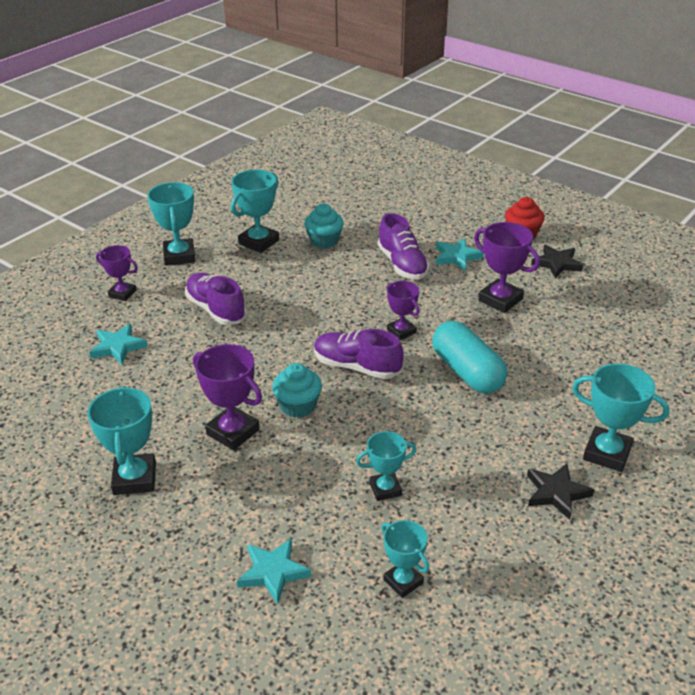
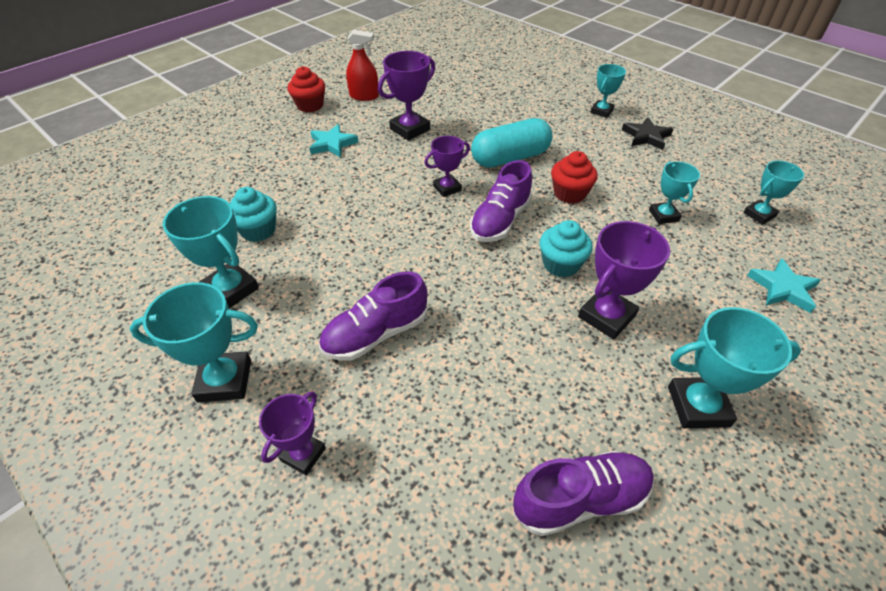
camera: 85 degrees left, 10 degrees up
(118, 347) = (442, 448): turquoise star -> none
(402, 264) = (332, 177): purple shoe -> purple shoe (580, 499)
(411, 416) = (569, 194): none -> red cupcake
(557, 263) = (364, 96): black star -> red spray bottle
(607, 453) = (601, 111): turquoise trophy -> turquoise trophy, size x0.64

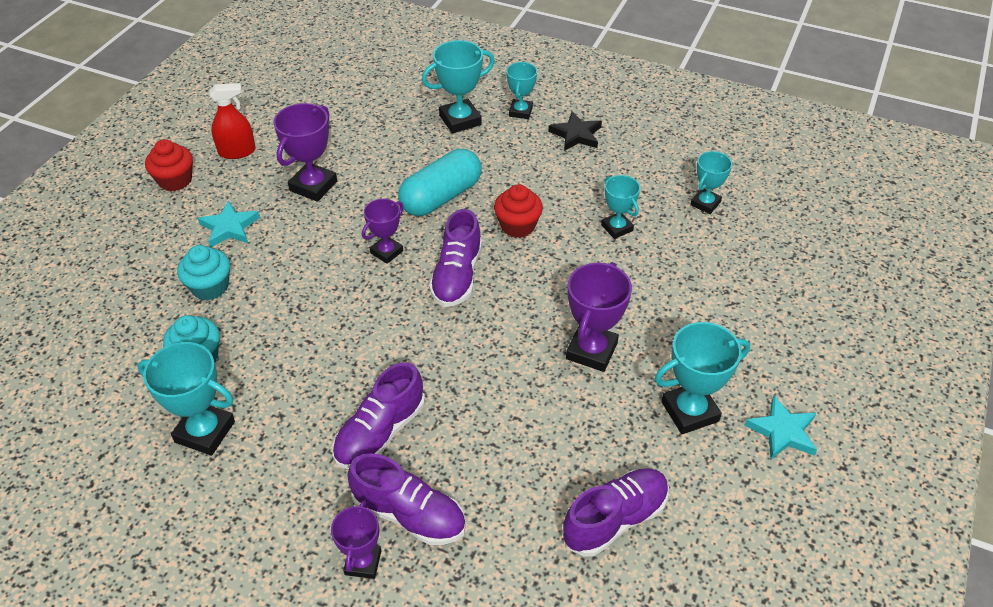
camera: 20 degrees left, 0 degrees up
(225, 380) = (251, 523): turquoise trophy -> turquoise trophy (460, 120)
(368, 420) = (409, 514): none -> purple shoe
(561, 264) = (533, 309): turquoise cupcake -> turquoise cupcake (210, 287)
(782, 288) = (739, 278): turquoise star -> turquoise star (782, 431)

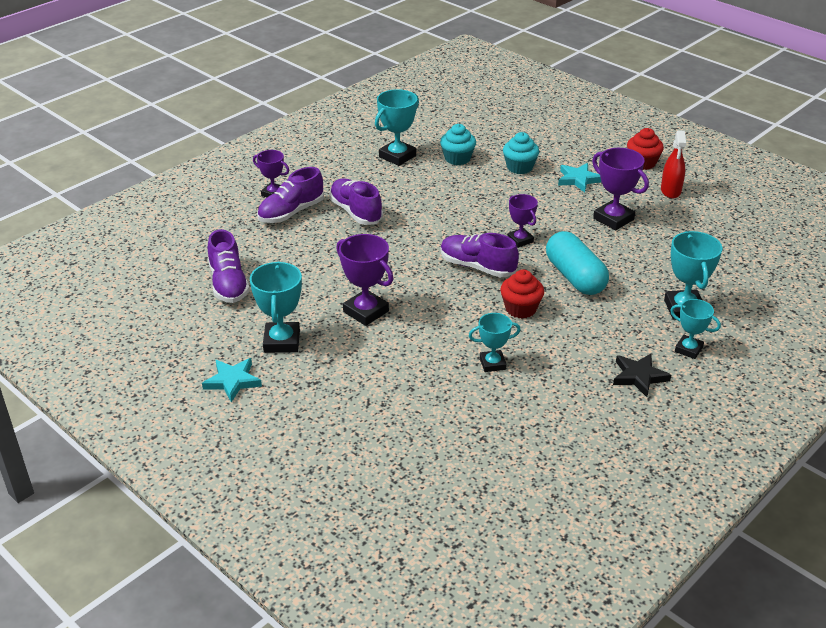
camera: 110 degrees right, 10 degrees down
(705, 203) = (500, 432): turquoise trophy -> none

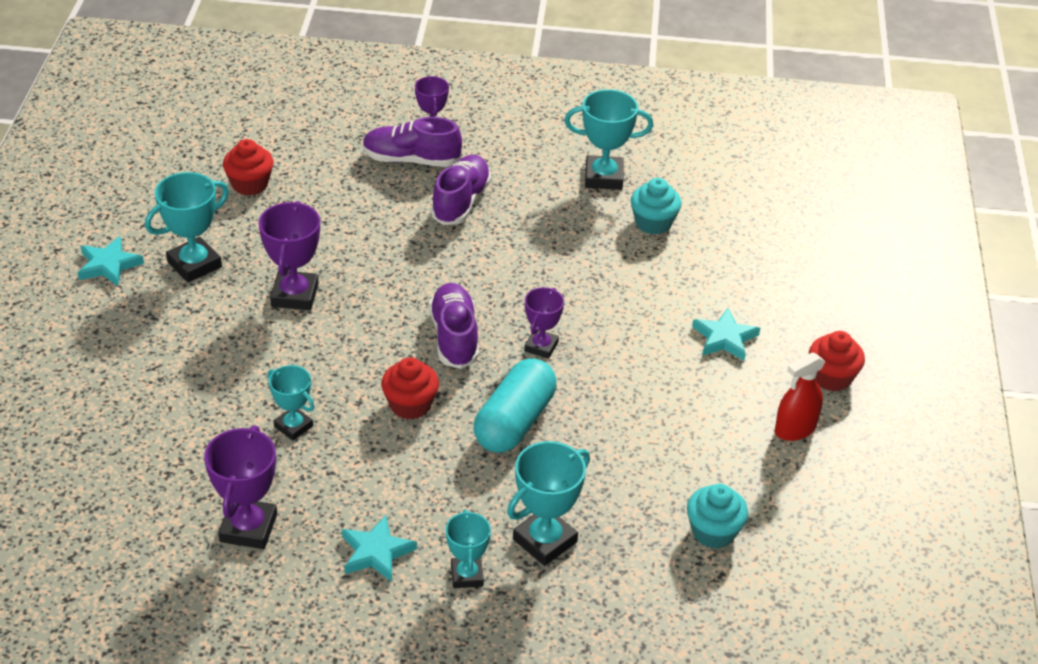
camera: 50 degrees right, 5 degrees up
(228, 284) = (250, 184): purple shoe -> red cupcake
(519, 167) = (693, 279): turquoise cupcake -> turquoise cupcake (713, 532)
(613, 219) = (671, 404): purple trophy -> purple trophy (248, 528)
(639, 376) = (376, 552): black star -> turquoise star

